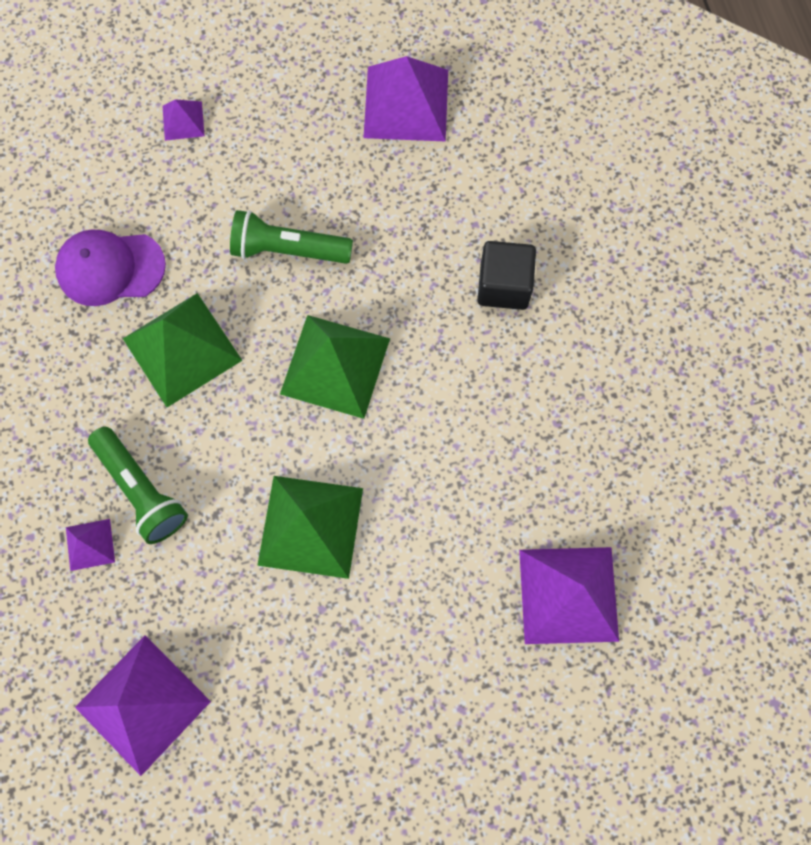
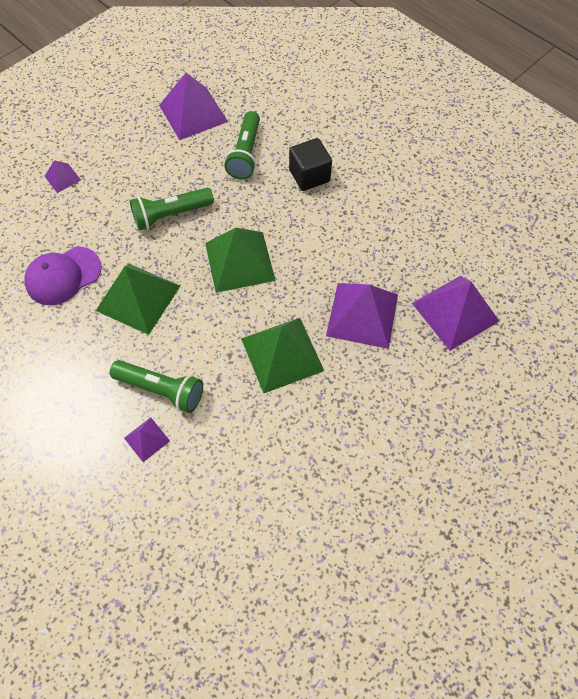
camera: 30 degrees left, 10 degrees down
(142, 704) = (242, 516): purple pyramid -> purple pyramid (362, 315)
(438, 206) = (245, 154): none -> green flashlight

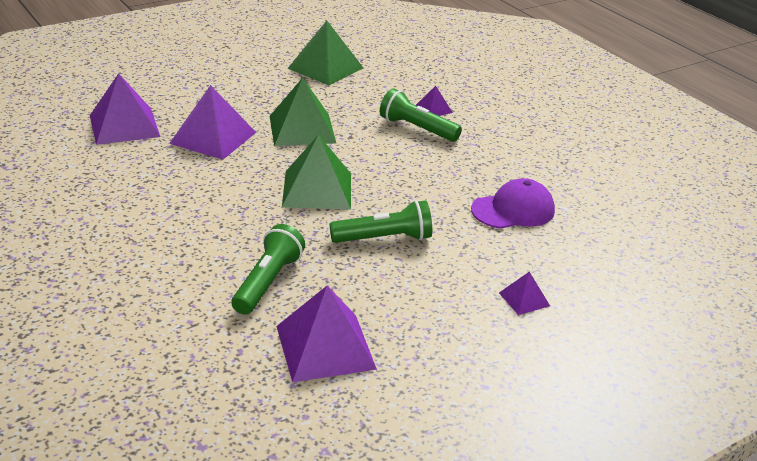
camera: 170 degrees left, 30 degrees down
(138, 298) = (432, 182): green pyramid -> green pyramid (325, 68)
(309, 176) = (197, 245): black cube -> none

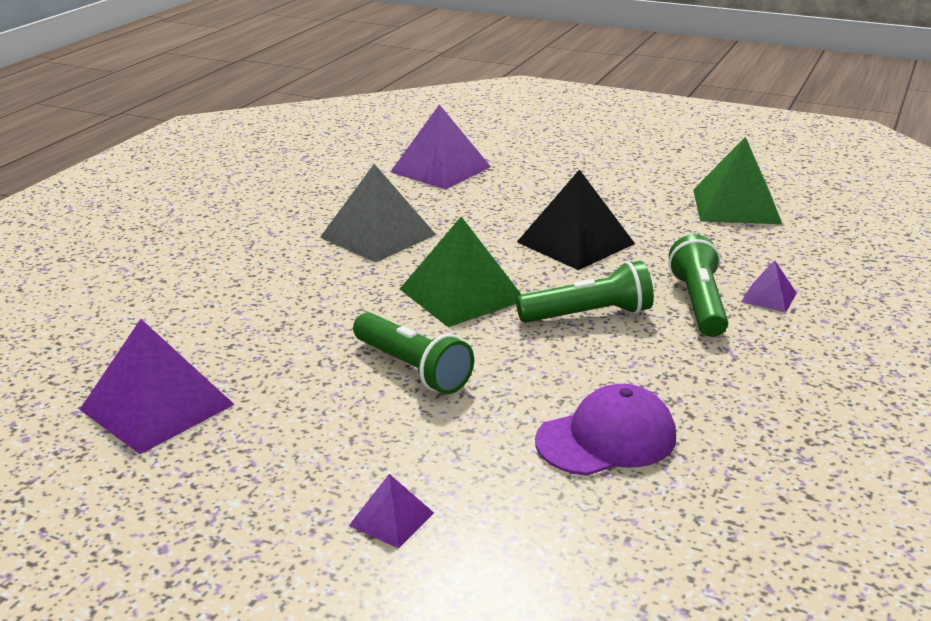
camera: 60 degrees right, 5 degrees down
(194, 187) = (377, 236): none -> grey pyramid
(213, 138) = (482, 210): purple pyramid -> none
(268, 282) = (247, 332): green flashlight -> green flashlight (588, 315)
(302, 129) = (575, 243): green pyramid -> black pyramid
(513, 210) = (606, 439): purple cap -> purple cap turned 60 degrees counterclockwise

